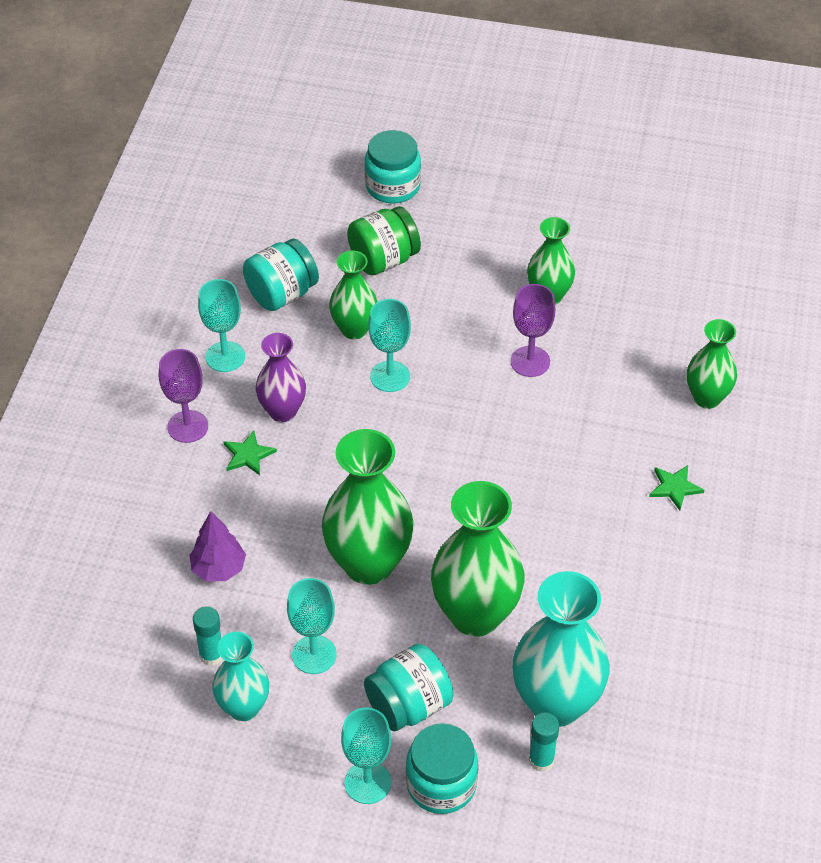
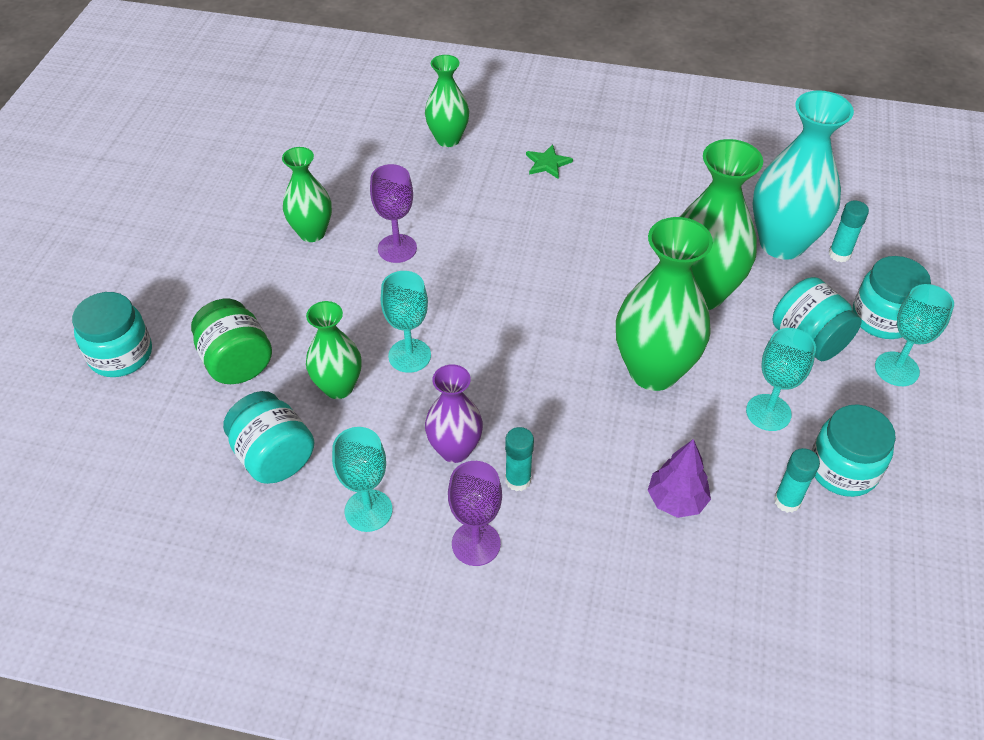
camera: 90 degrees left, 0 degrees up
(243, 707) = (843, 469): turquoise vase -> turquoise jar
(248, 455) = (518, 480): green star -> turquoise glue stick

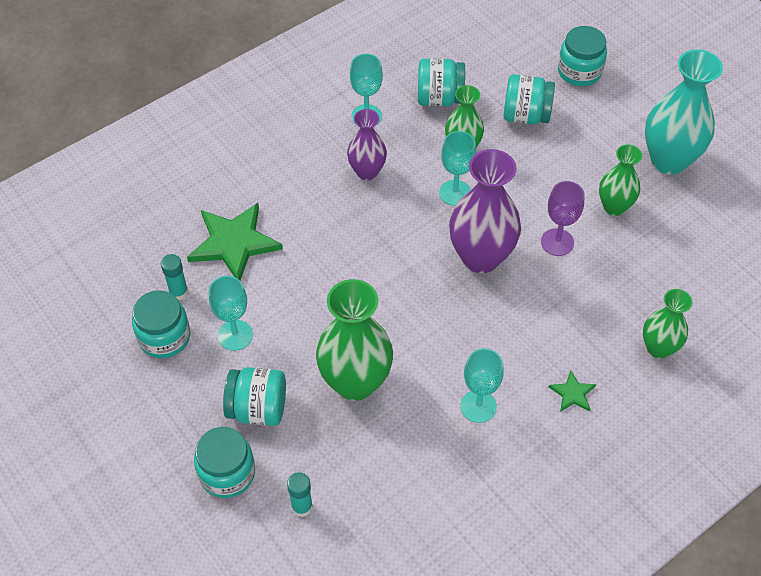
camera: 130 degrees right, 5 degrees up
(237, 362) = (526, 115): green jar -> turquoise jar
(472, 289) = (481, 257): none -> purple vase
(476, 544) = (302, 145): purple goblet -> none
(518, 480) = (320, 185): turquoise glue stick -> none
(653, 371) = (323, 302): green vase -> none
(676, 500) = (234, 243): purple tree -> green star
(782, 243) = (348, 478): turquoise vase -> turquoise vase (668, 160)
(896, 369) = (186, 438): turquoise goblet -> turquoise goblet (478, 406)

